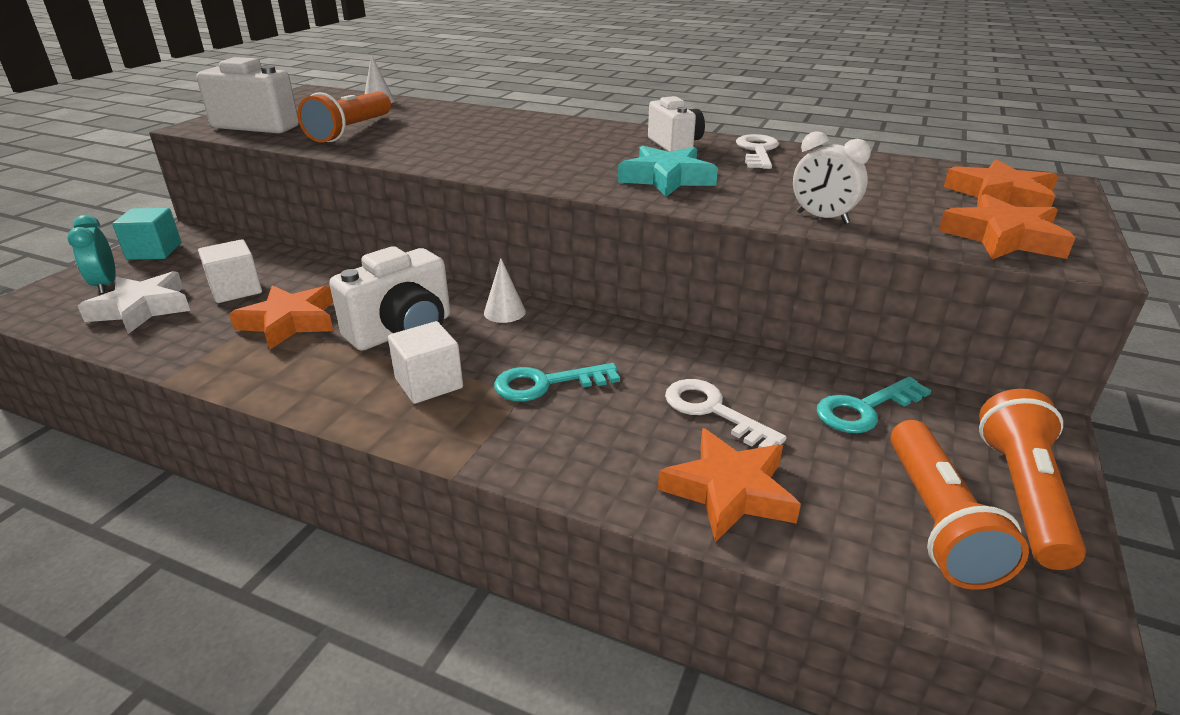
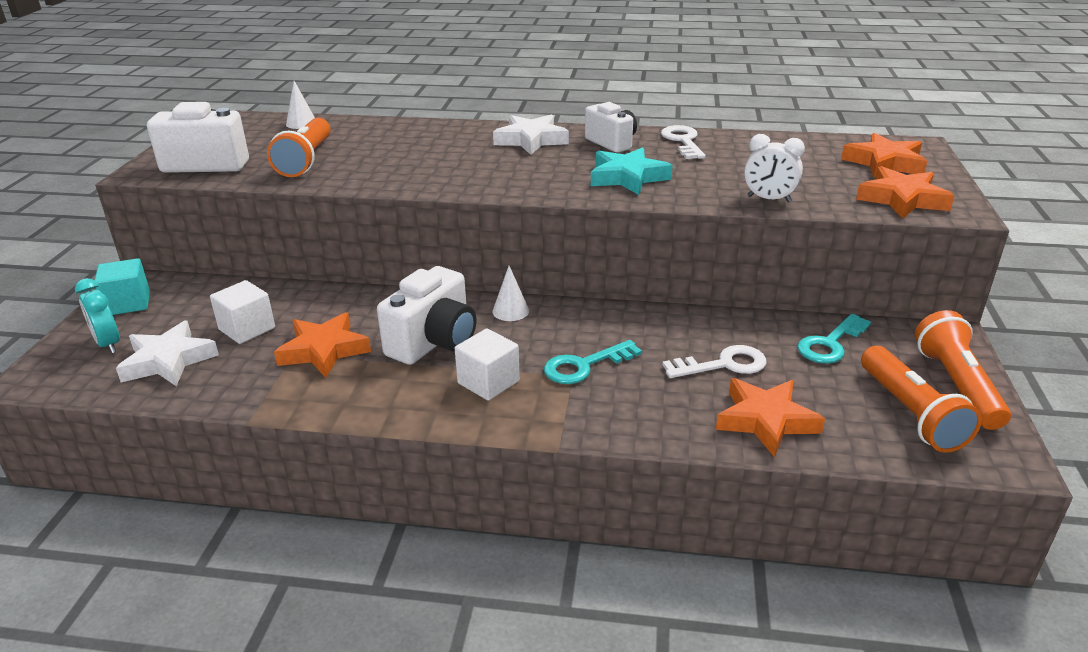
camera: 15 degrees left, 0 degrees up
(589, 135) = (531, 140): none -> white star
(712, 411) = (723, 364): white key -> white key turned 135 degrees clockwise

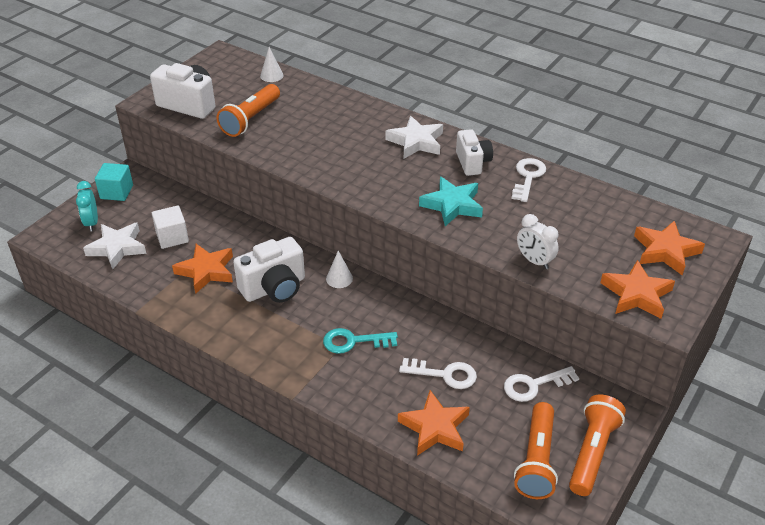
camera: 25 degrees right, 10 degrees up
(488, 382) = (286, 332): white cube -> none
(830, 344) = (534, 385): turquoise key -> white key

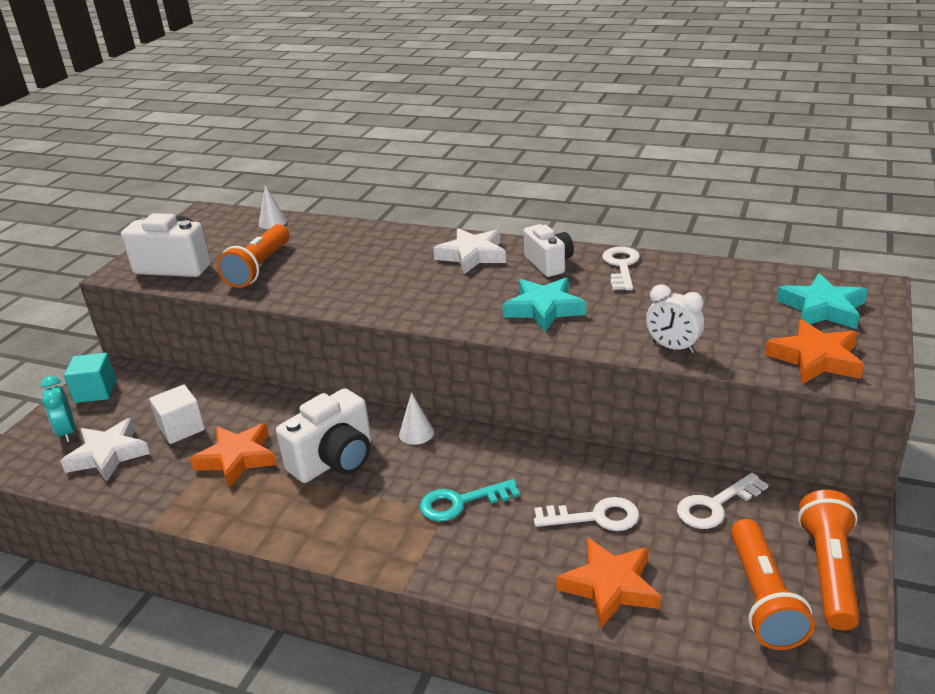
camera: 10 degrees left, 10 degrees down
(665, 251) = (822, 309): orange star -> turquoise star

